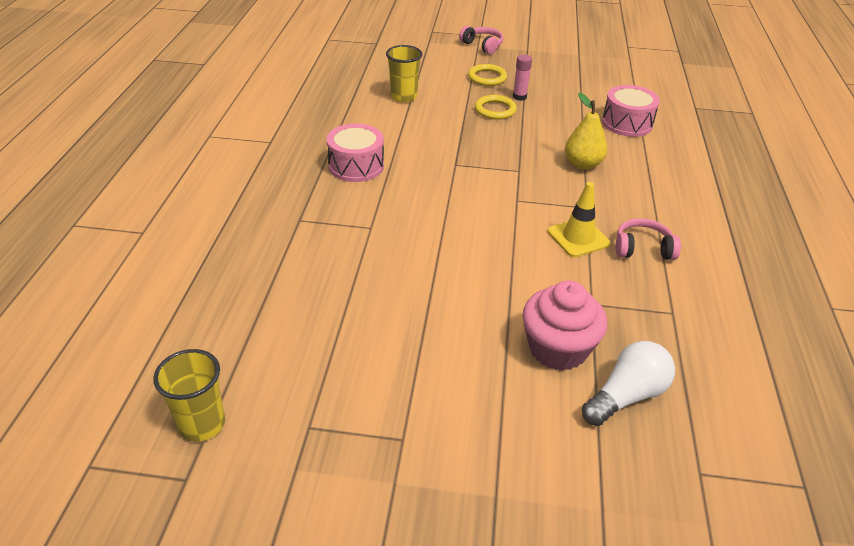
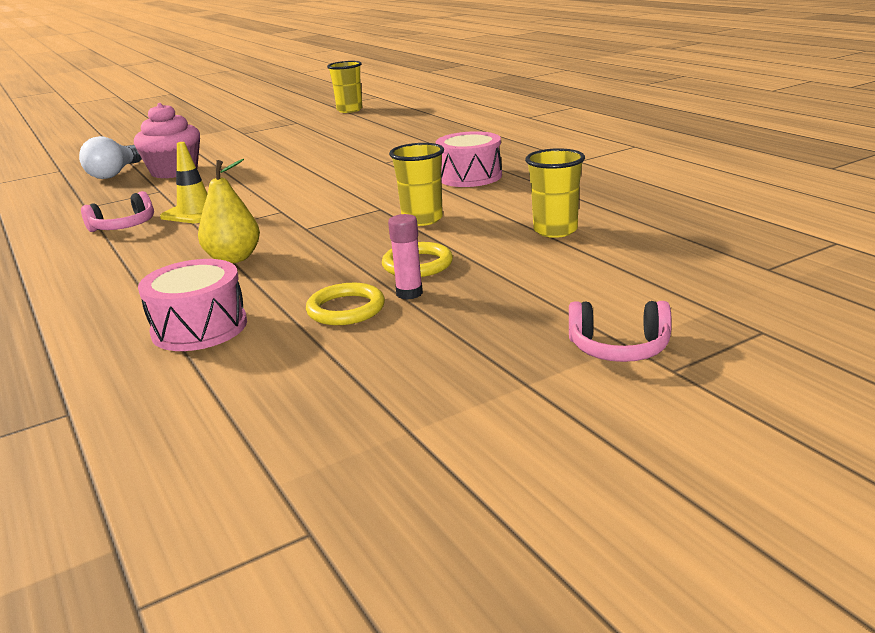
camera: 145 degrees right, 15 degrees down
(447, 140) = (422, 219): none -> yellow cup
(487, 78) = (502, 297): yellow ring -> yellow ring (346, 309)

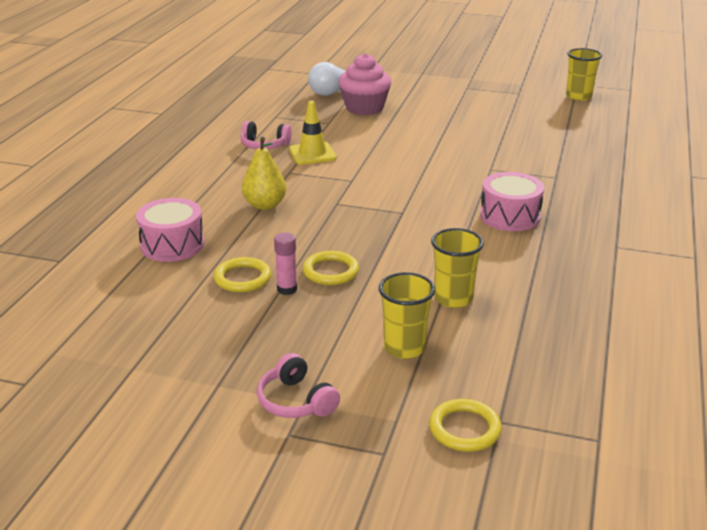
camera: 45 degrees right, 5 degrees up
(422, 219) = (404, 237): yellow cup -> yellow cup (404, 348)
(764, 285) = (464, 429): none -> yellow ring

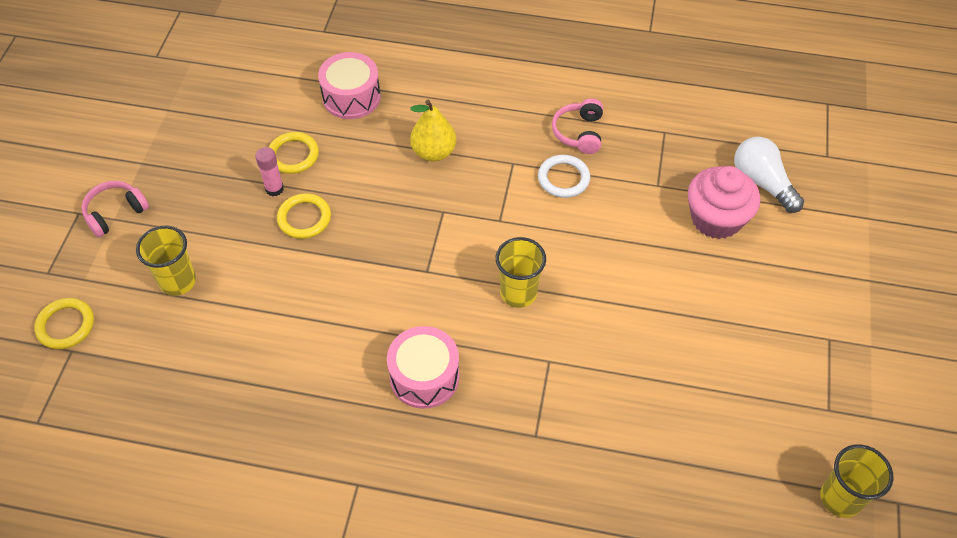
camera: 85 degrees right, 25 degrees up
(312, 154) = (563, 178): yellow traffic cone -> white ring
(453, 298) = (254, 318): yellow cup -> yellow cup (518, 293)

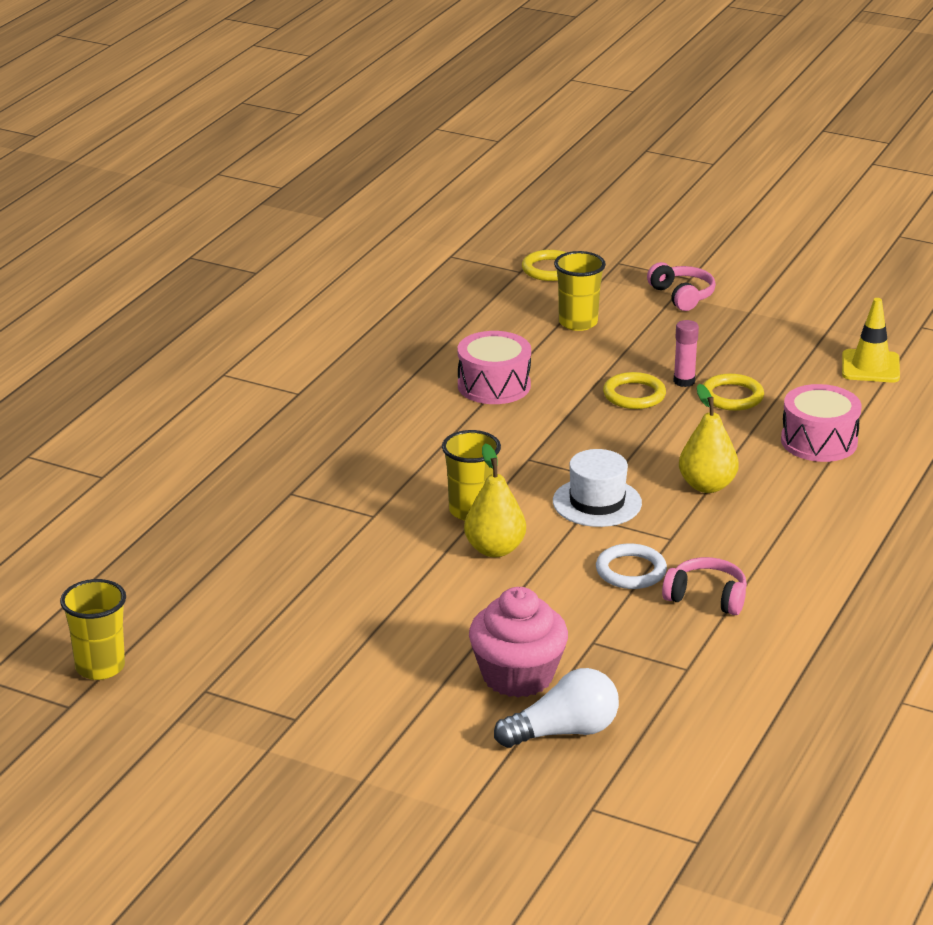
camera: 105 degrees right, 25 degrees down
(229, 79) = (870, 367): none -> yellow traffic cone
(424, 376) = (394, 440): pink drum -> pink drum (494, 385)
(479, 214) = (597, 502): none -> white hat
(567, 265) = (495, 549): none -> yellow pear

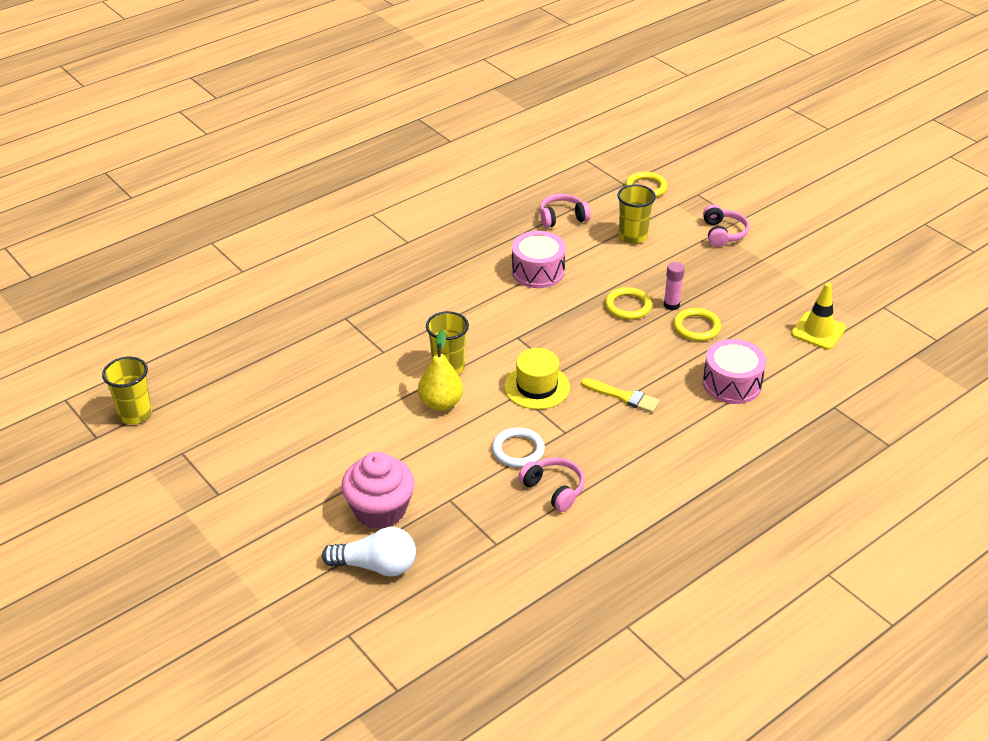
camera: 25 degrees right, 10 degrees up
(474, 323) = (562, 218): none -> pink headphones
(597, 502) = (537, 387): white hat -> yellow hat
(707, 486) = (623, 396): yellow pear -> yellow brush

